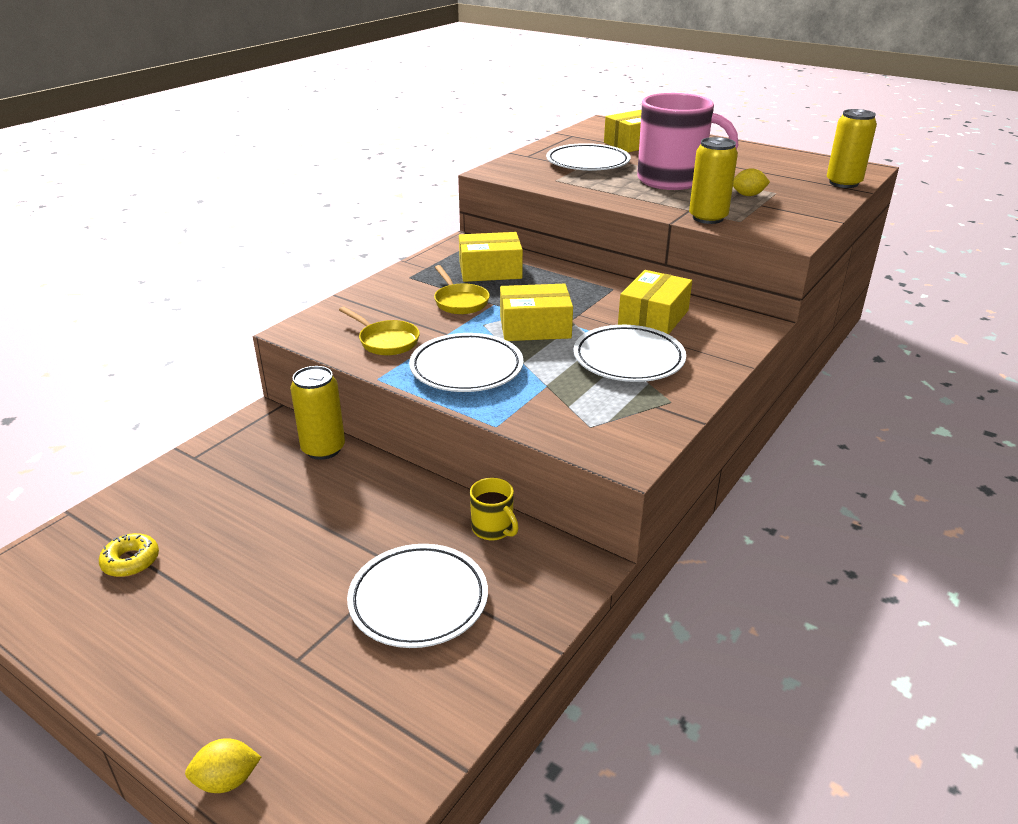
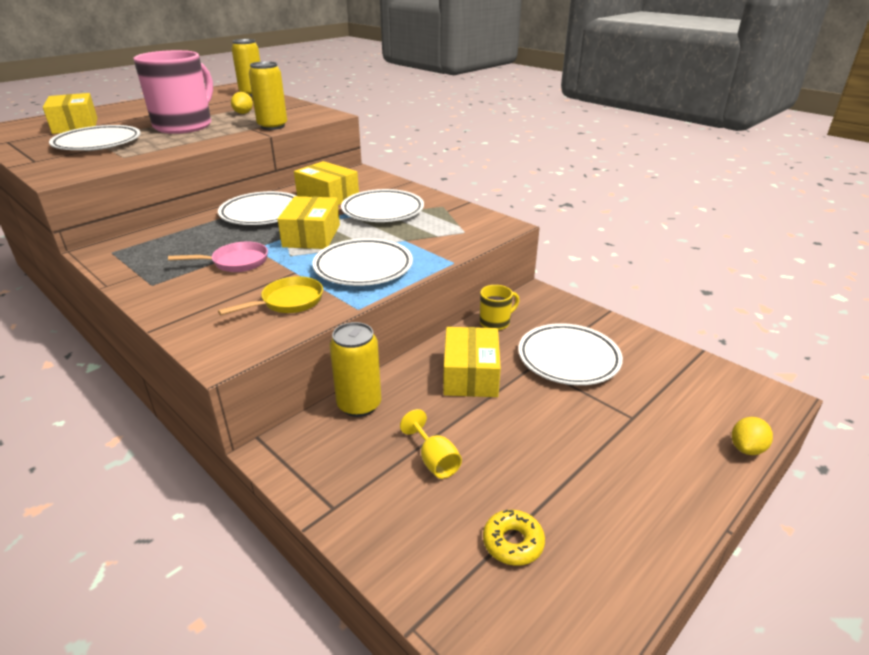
camera: 80 degrees left, 0 degrees up
(227, 780) = (746, 448): yellow lemon -> yellow lemon turned 45 degrees clockwise
(241, 504) = (434, 460): none -> yellow goblet
(460, 302) = (236, 262): yellow pan -> pink pan
(490, 270) = (183, 244): yellow box -> yellow box (470, 375)
(581, 291) = (262, 213): none -> white plate

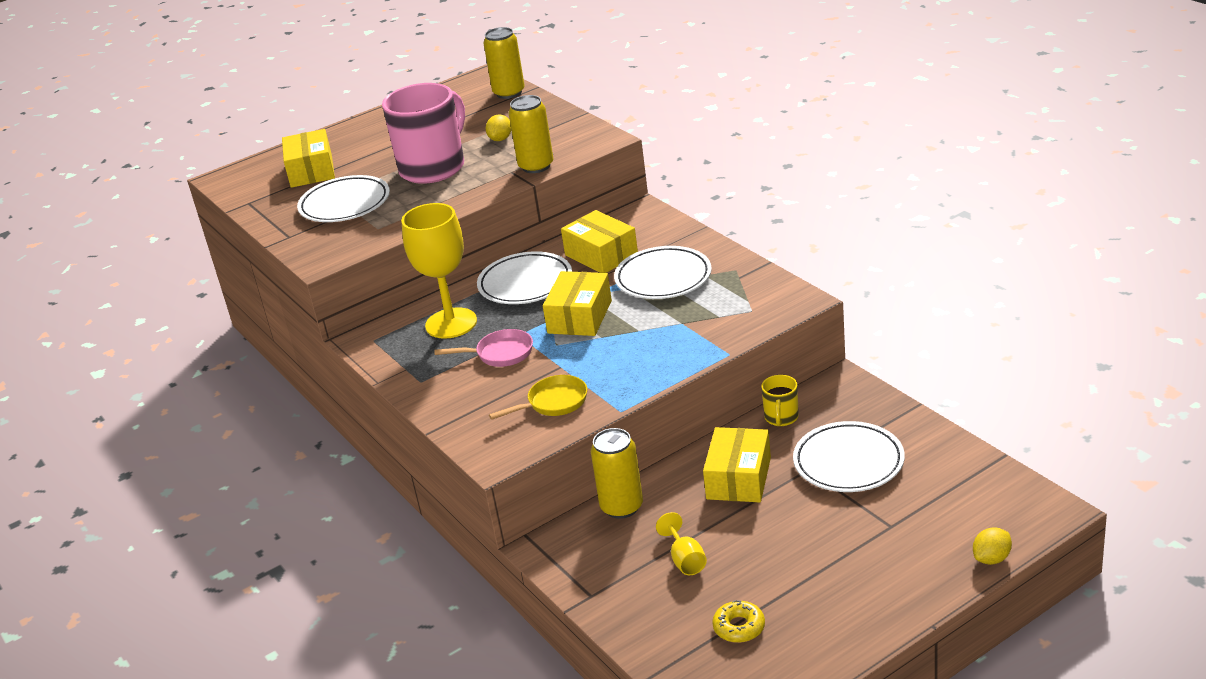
camera: 15 degrees right, 0 degrees up
(190, 240) = (451, 323): none -> yellow goblet
(363, 267) = (631, 360): white plate -> none
(495, 322) = (781, 418): yellow mug -> yellow mug turned 120 degrees clockwise

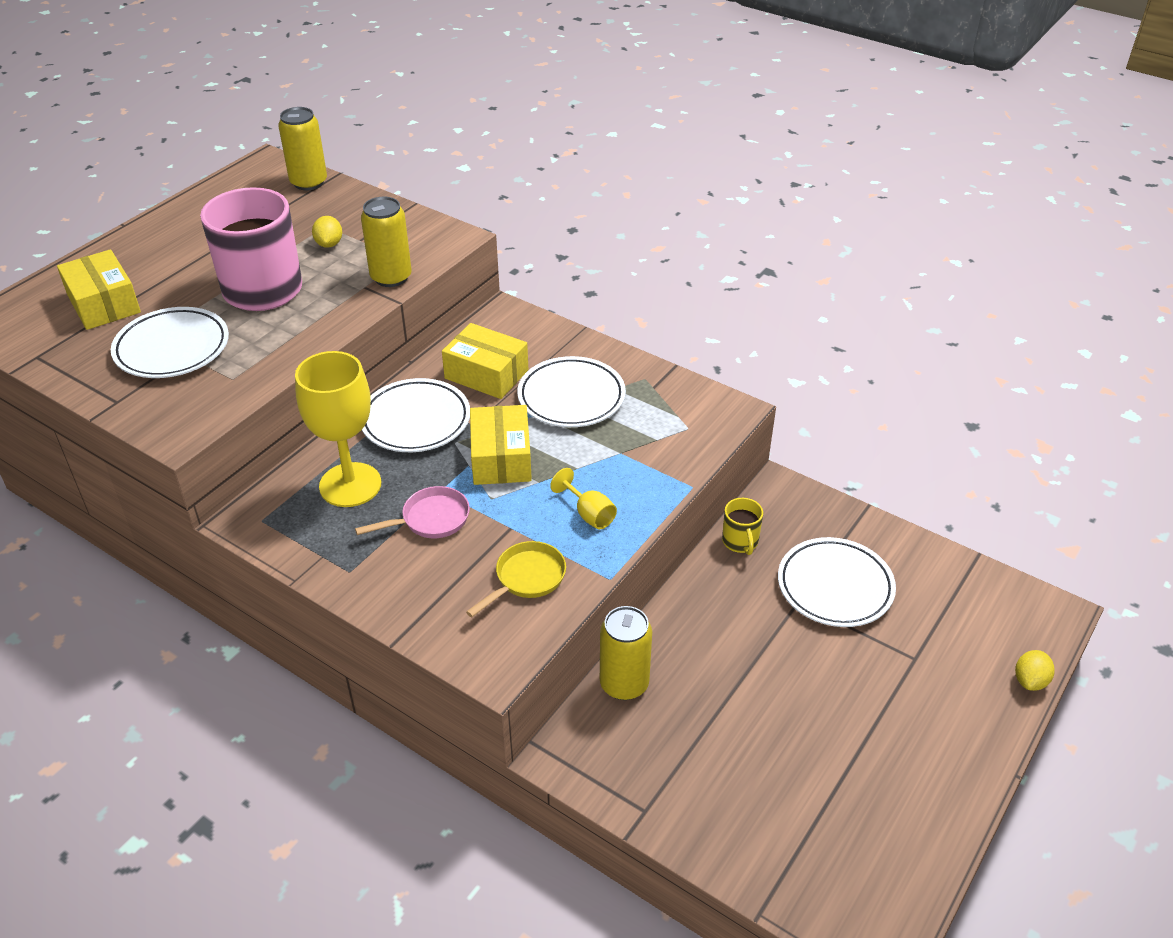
camera: 25 degrees left, 10 degrees up
(685, 560) = (726, 741): yellow goblet -> yellow goblet (589, 514)
(738, 478) = (733, 625): yellow box -> none
(739, 627) = (826, 819): yellow donut -> none

